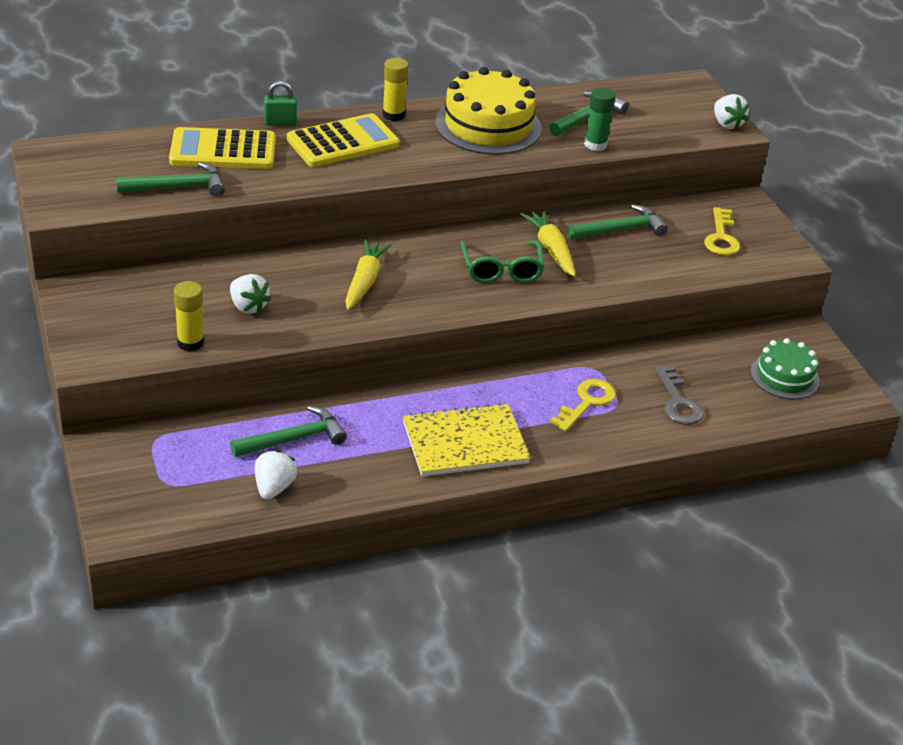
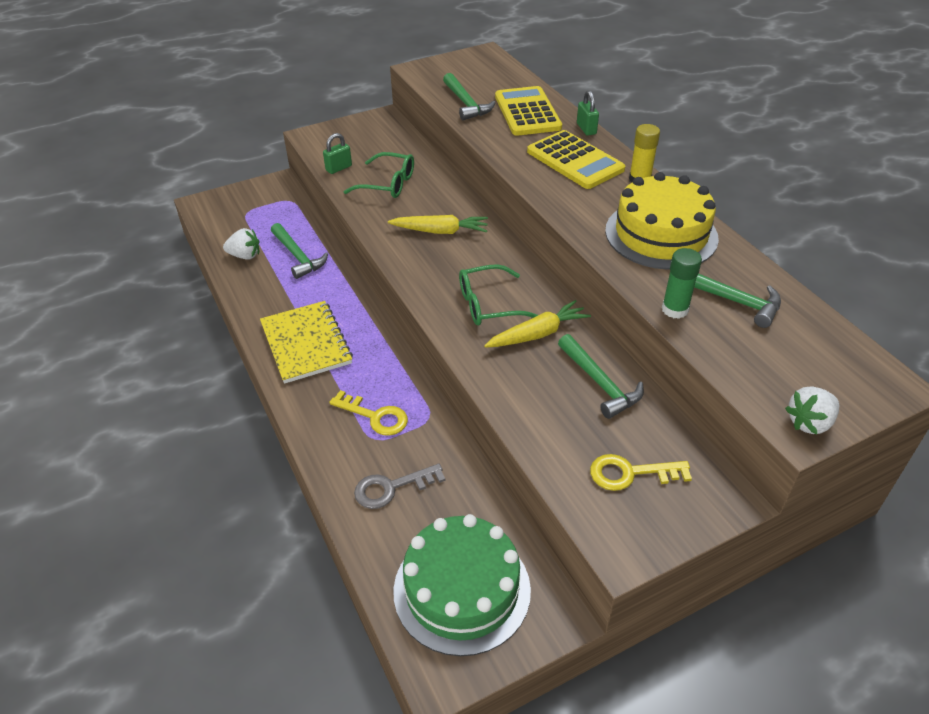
camera: 85 degrees right, 5 degrees up
(190, 343) = (339, 168): yellow glue stick -> green padlock
(248, 307) = (388, 184): white strawberry -> green glasses
(784, 376) = (462, 590): green cake -> green cake, size x1.67

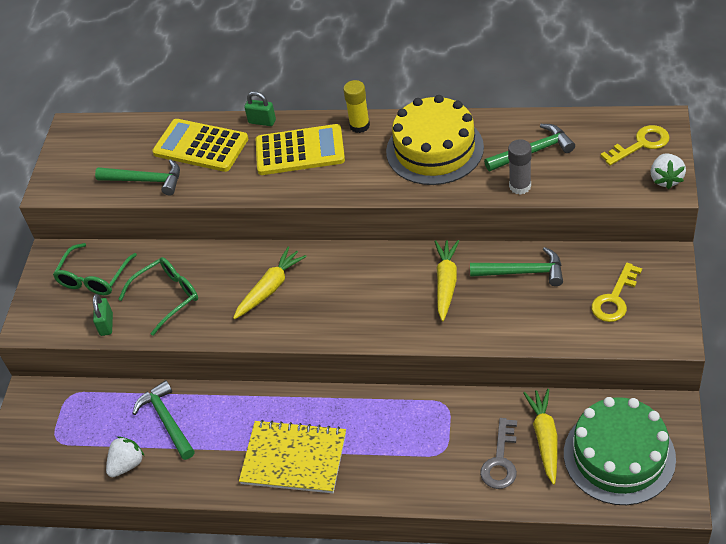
camera: 50 degrees left, 5 degrees up
(298, 256) = (166, 420): green hammer -> green hammer turned 120 degrees counterclockwise
(375, 416) = (418, 441): yellow key -> yellow key (640, 144)
(441, 513) = (545, 438): none -> yellow carrot
(488, 305) = (389, 298): green glasses -> green glasses (94, 278)
(675, 309) = (520, 186): green glue stick -> grey glue stick

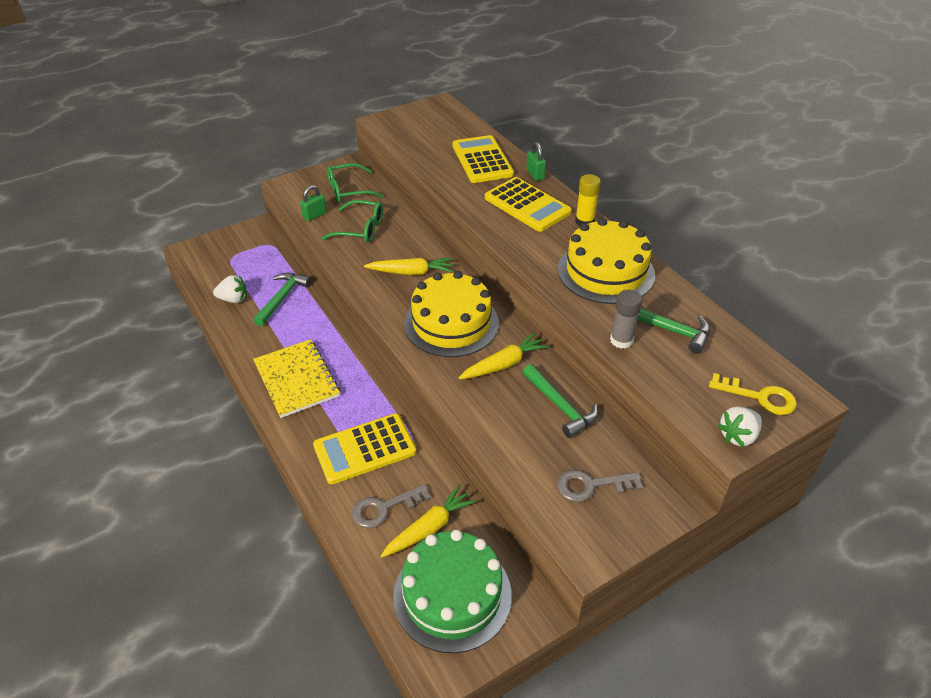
camera: 45 degrees right, 5 degrees down
(146, 180) = (427, 153): green hammer -> none
(365, 293) = (451, 323): none -> yellow cake
(424, 444) = (365, 449): none -> yellow calculator
(615, 298) = (591, 486): yellow key -> grey key

